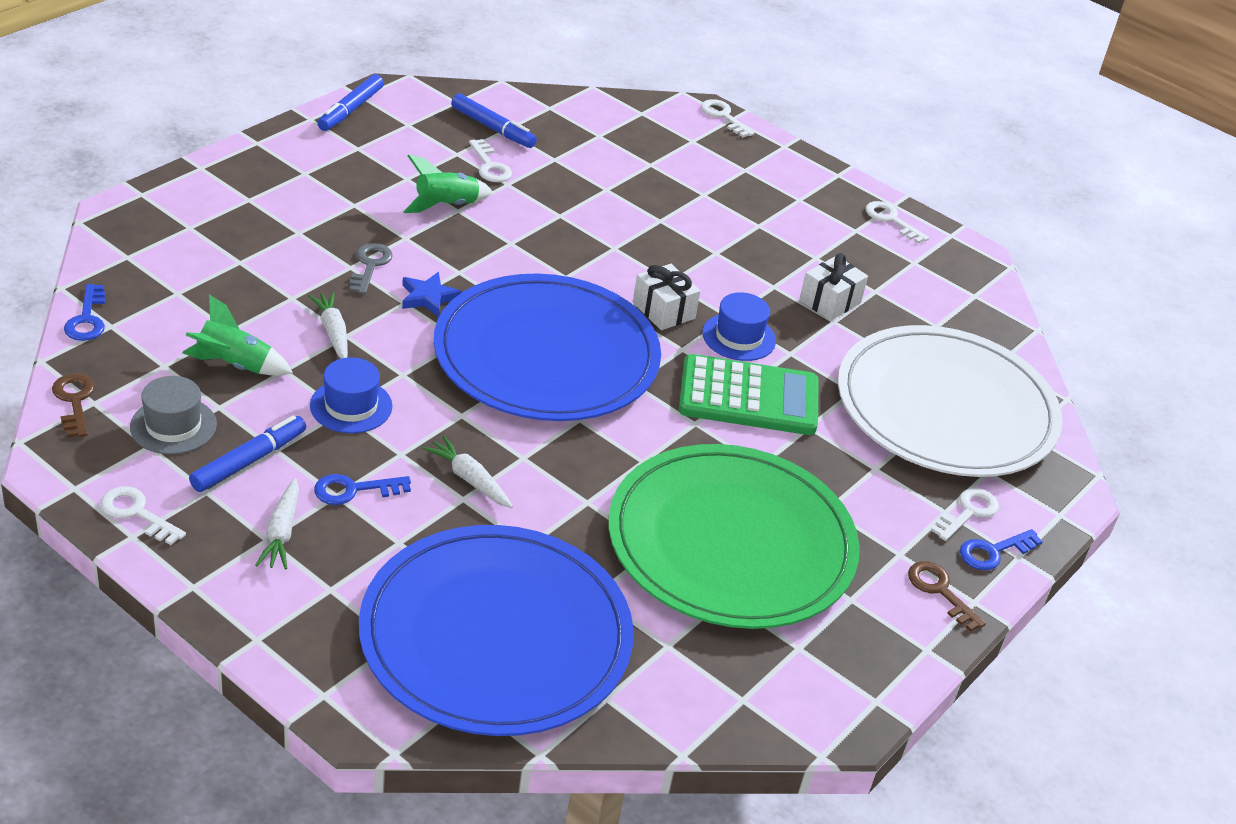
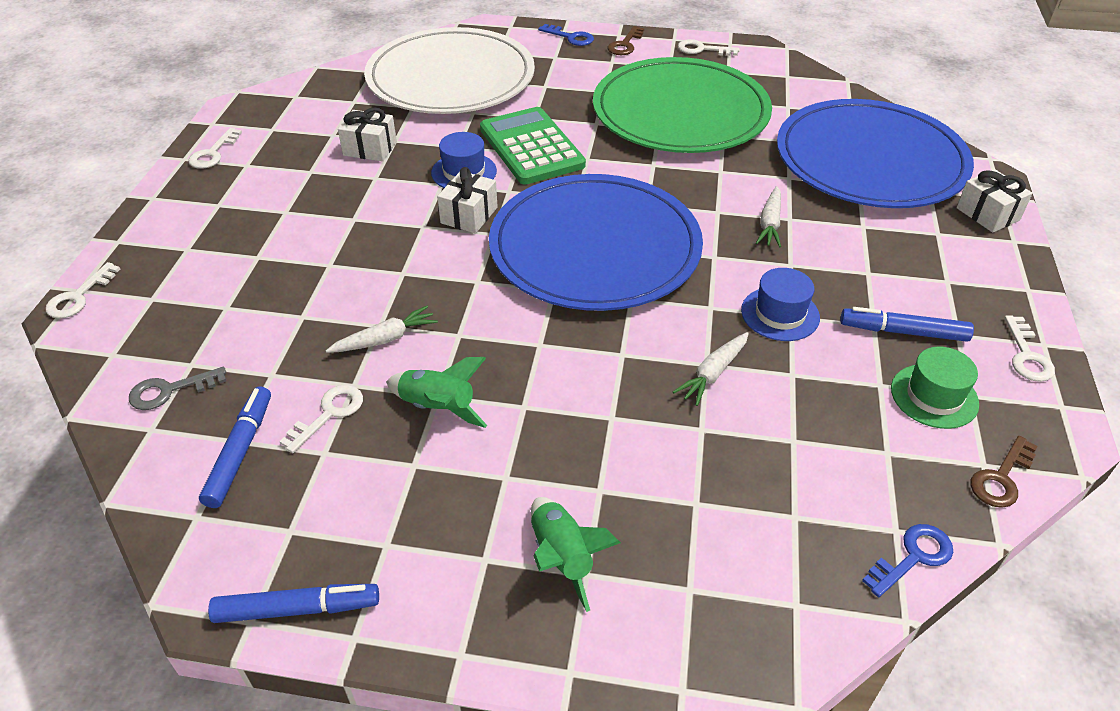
camera: 115 degrees left, 5 degrees up
(173, 426) = (934, 396): grey hat -> green hat
(235, 365) = (827, 407): green rocket -> green rocket (562, 557)
(281, 533) = (933, 277): white carrot -> white carrot (385, 339)
(313, 656) = (988, 214): none -> white gift
(353, 490) = (853, 267): blue key -> none
(370, 265) = (594, 405): grey key -> grey key (170, 391)
(428, 298) = (598, 343): blue star -> none
(968, 512) = (546, 50): white key -> white key (702, 49)

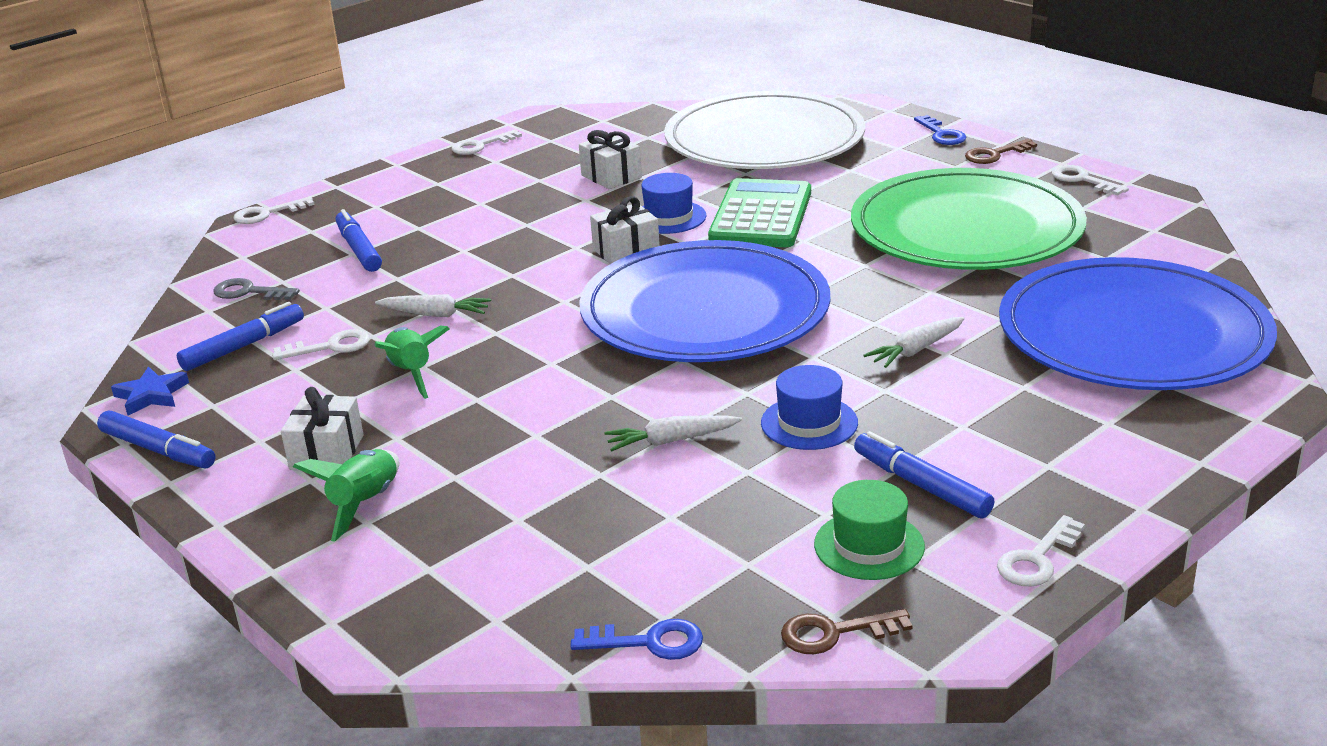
camera: 40 degrees right, 15 degrees down
(210, 552) = (151, 395): none -> blue star
(227, 301) = (358, 249): none -> blue marker
(988, 214) = (1208, 428): white gift -> white gift (327, 452)

